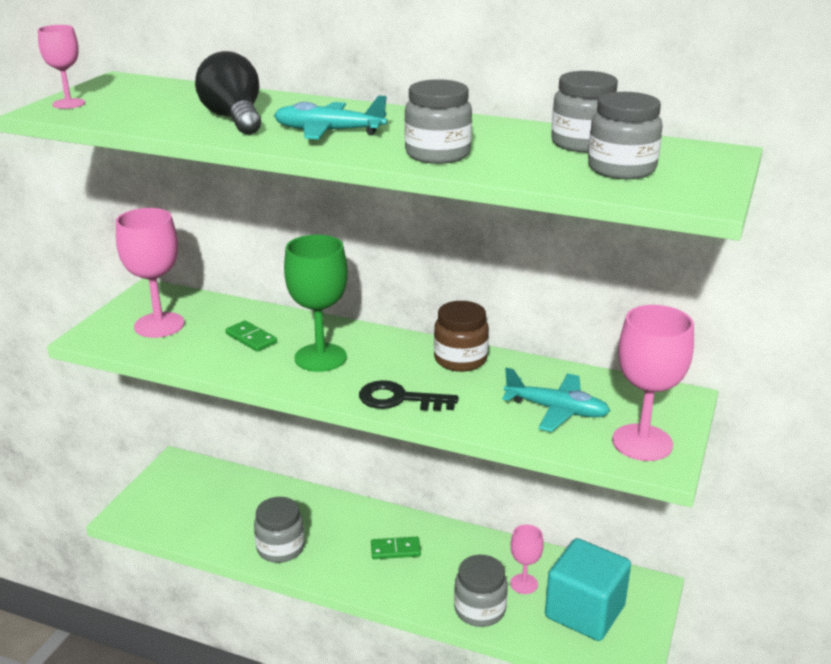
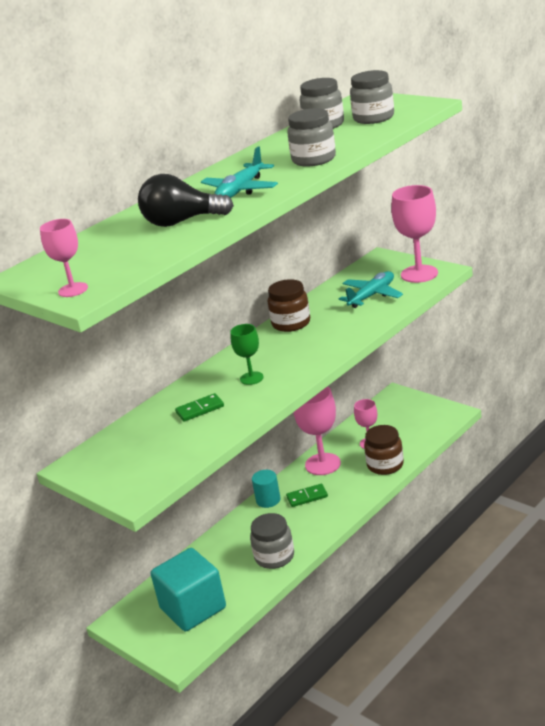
camera: 65 degrees left, 0 degrees up
(159, 325) = (142, 457): pink goblet -> pink goblet (323, 464)
(320, 358) = (251, 378): green goblet -> green goblet, size x0.56
(382, 518) = (268, 500): none -> turquoise cylinder
(395, 550) = (307, 497): green domino -> green domino turned 60 degrees clockwise
(399, 399) = (328, 348): black key -> none
(480, 610) = (385, 465): grey jar -> brown jar
(584, 611) = (405, 423): turquoise cube -> turquoise cube (193, 608)

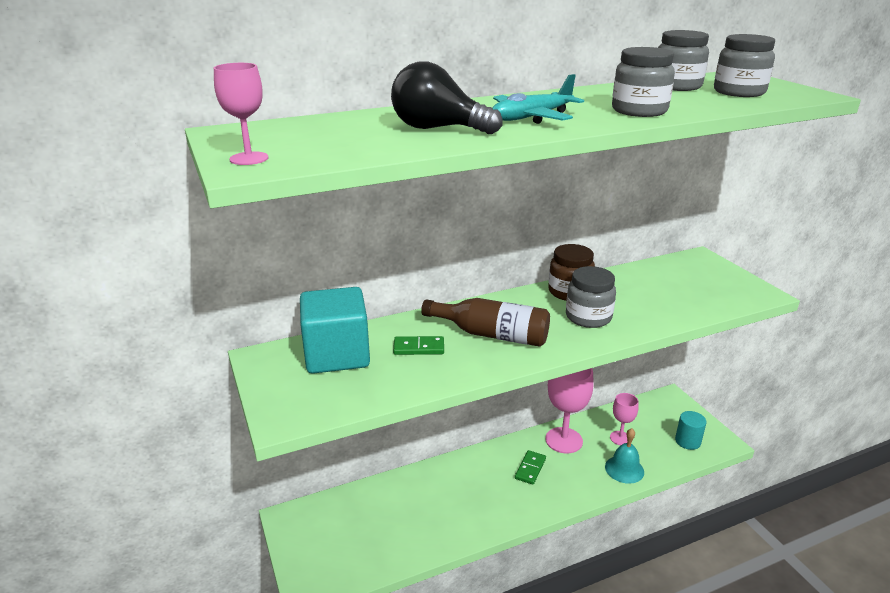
camera: 20 degrees right, 0 degrees up
(193, 608) = (356, 539): turquoise cube -> turquoise cube (337, 355)
(251, 378) = (492, 334): green goblet -> brown bottle
(268, 500) = (492, 455): turquoise cylinder -> turquoise cylinder (687, 441)
(274, 557) = (463, 520): grey jar -> grey jar (588, 317)
(307, 497) = (530, 468): green domino -> green domino turned 75 degrees counterclockwise
(372, 295) = (670, 293): turquoise plane -> none
(385, 465) = (624, 469): brown jar -> turquoise bell
(419, 274) = (734, 288): pink goblet -> none

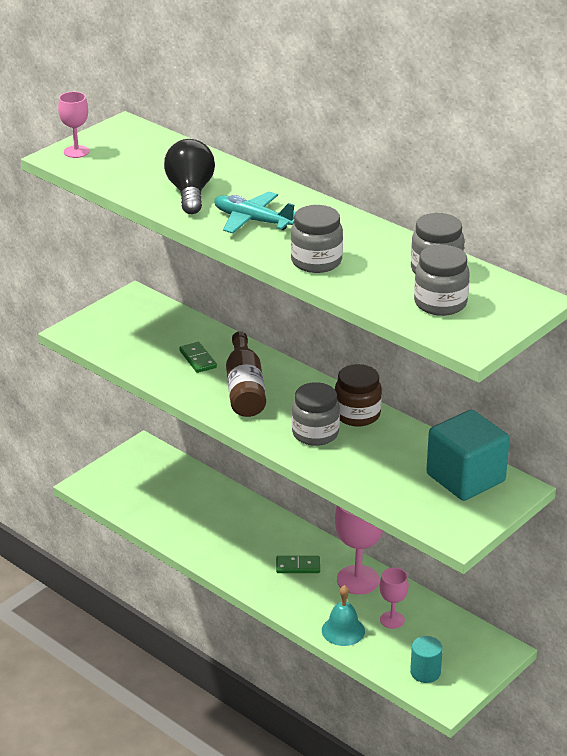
camera: 65 degrees right, 5 degrees up
(337, 355) = (161, 326): turquoise cube -> turquoise cube (465, 478)

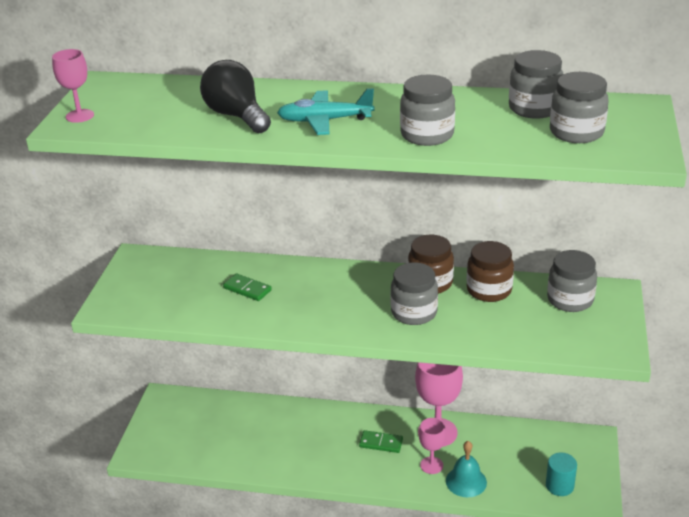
camera: 30 degrees left, 0 degrees up
(244, 389) = (314, 298): brown bottle -> none
(298, 566) = (381, 443): green domino -> green domino turned 45 degrees clockwise
(392, 620) = (494, 453): pink goblet -> pink goblet (431, 465)
(402, 441) = (489, 290): none -> brown jar
(465, 478) = (570, 300): turquoise cube -> grey jar

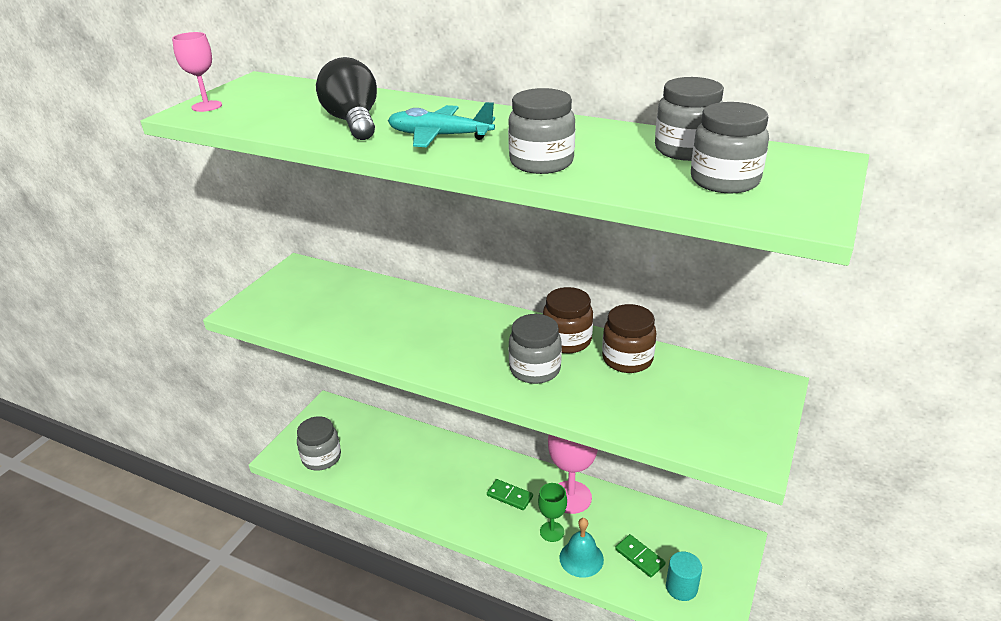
camera: 15 degrees right, 0 degrees up
(247, 289) = (380, 315): green domino -> green domino (639, 557)
(431, 465) = (552, 531): pink goblet -> green goblet
(570, 300) = (715, 386): grey jar -> grey jar (321, 457)

